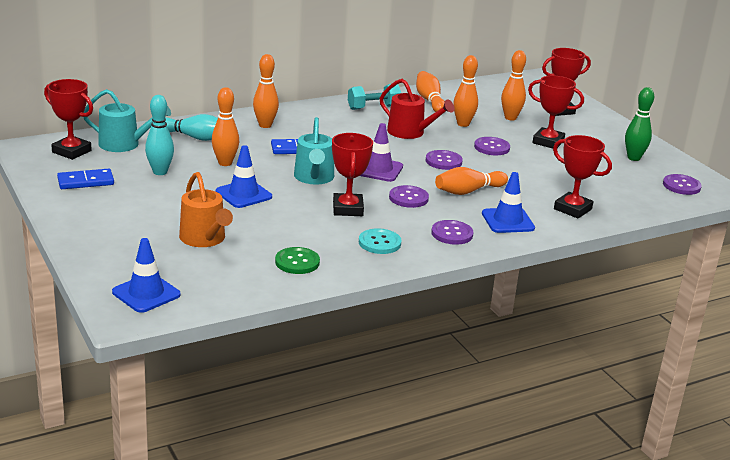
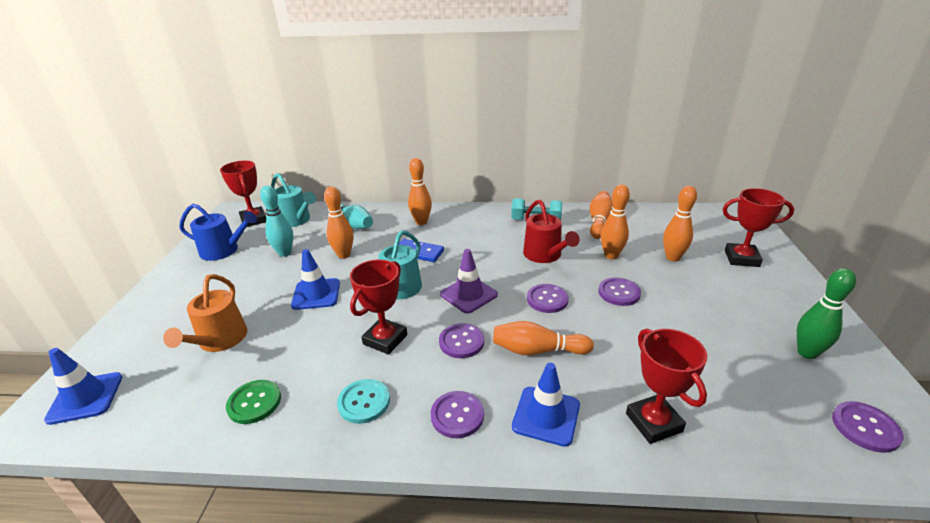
camera: 35 degrees right, 5 degrees up
(85, 182) = (223, 250): blue domino -> blue watering can
(548, 142) = (696, 300): red trophy -> none

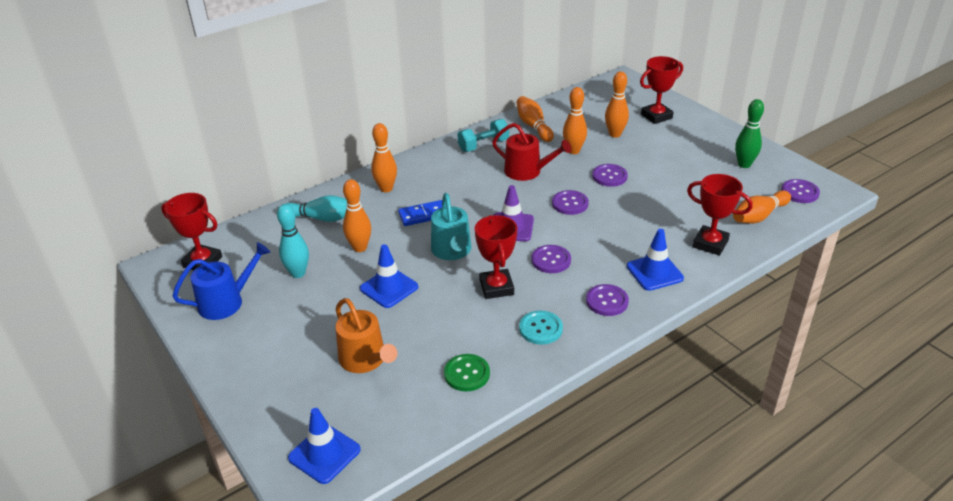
camera: 40 degrees left, 5 degrees up
(296, 220) = (253, 241): turquoise watering can -> none
(537, 350) = (605, 239): orange bowling pin -> orange bowling pin (759, 216)

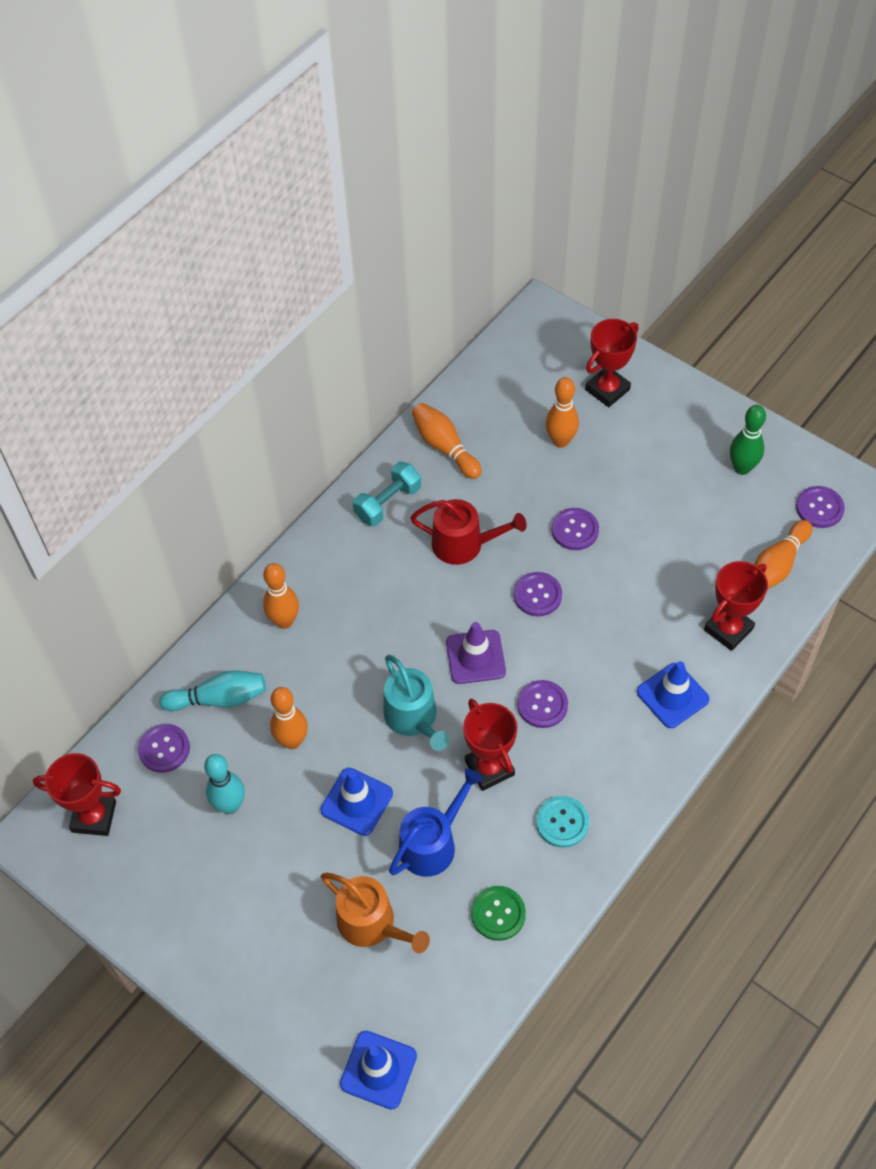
camera: 15 degrees left, 20 degrees up
(226, 302) = (158, 877): blue watering can -> blue watering can (432, 843)
(424, 215) = (354, 660): blue domino -> none
(573, 151) = (514, 488): orange bowling pin -> none
(607, 301) = (628, 758): purple button -> purple button (164, 749)
(710, 244) = (728, 629): red trophy -> red trophy turned 60 degrees counterclockwise

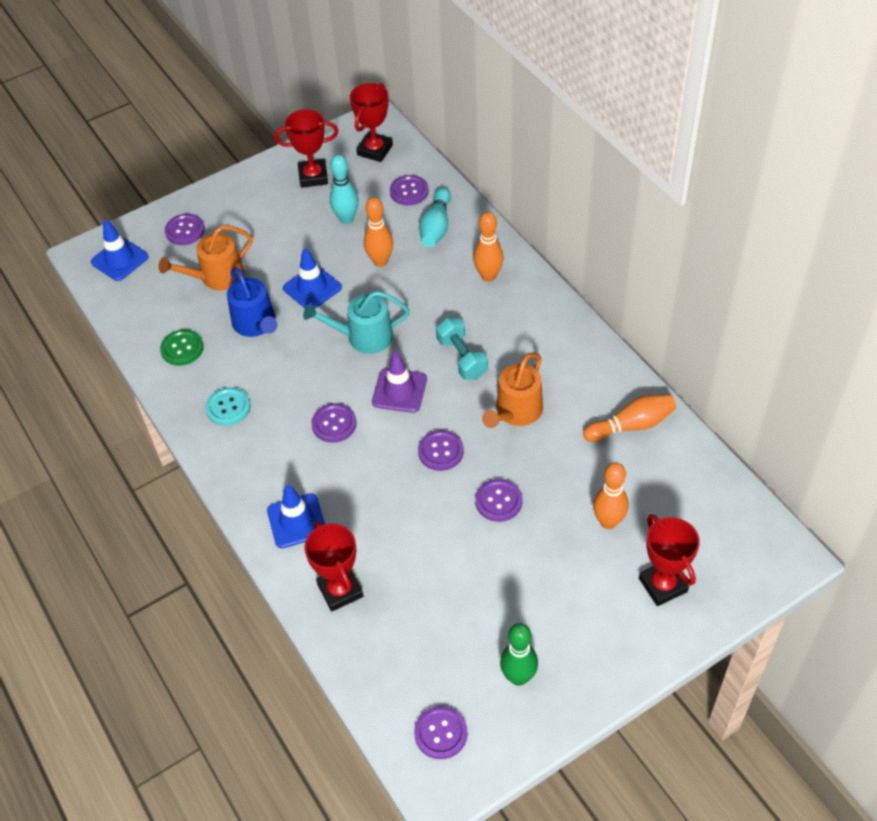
camera: 110 degrees right, 5 degrees down
(302, 1004) = (185, 230): none -> purple button
(388, 503) = (581, 368): turquoise dumbbell -> turquoise dumbbell (462, 358)
(463, 544) = (516, 411): red watering can -> orange watering can
(489, 768) = (297, 374): red trophy -> red trophy (313, 176)
(777, 565) = (390, 662): orange bowling pin -> none

